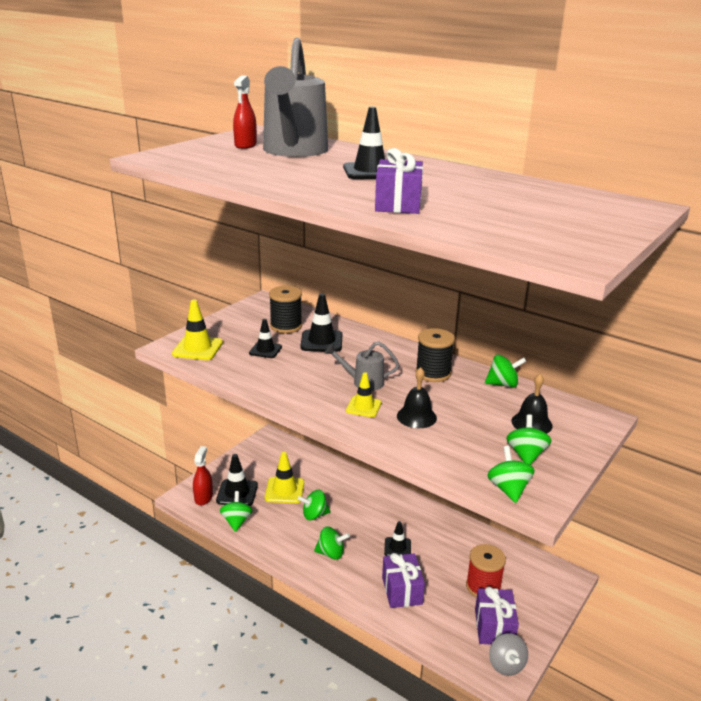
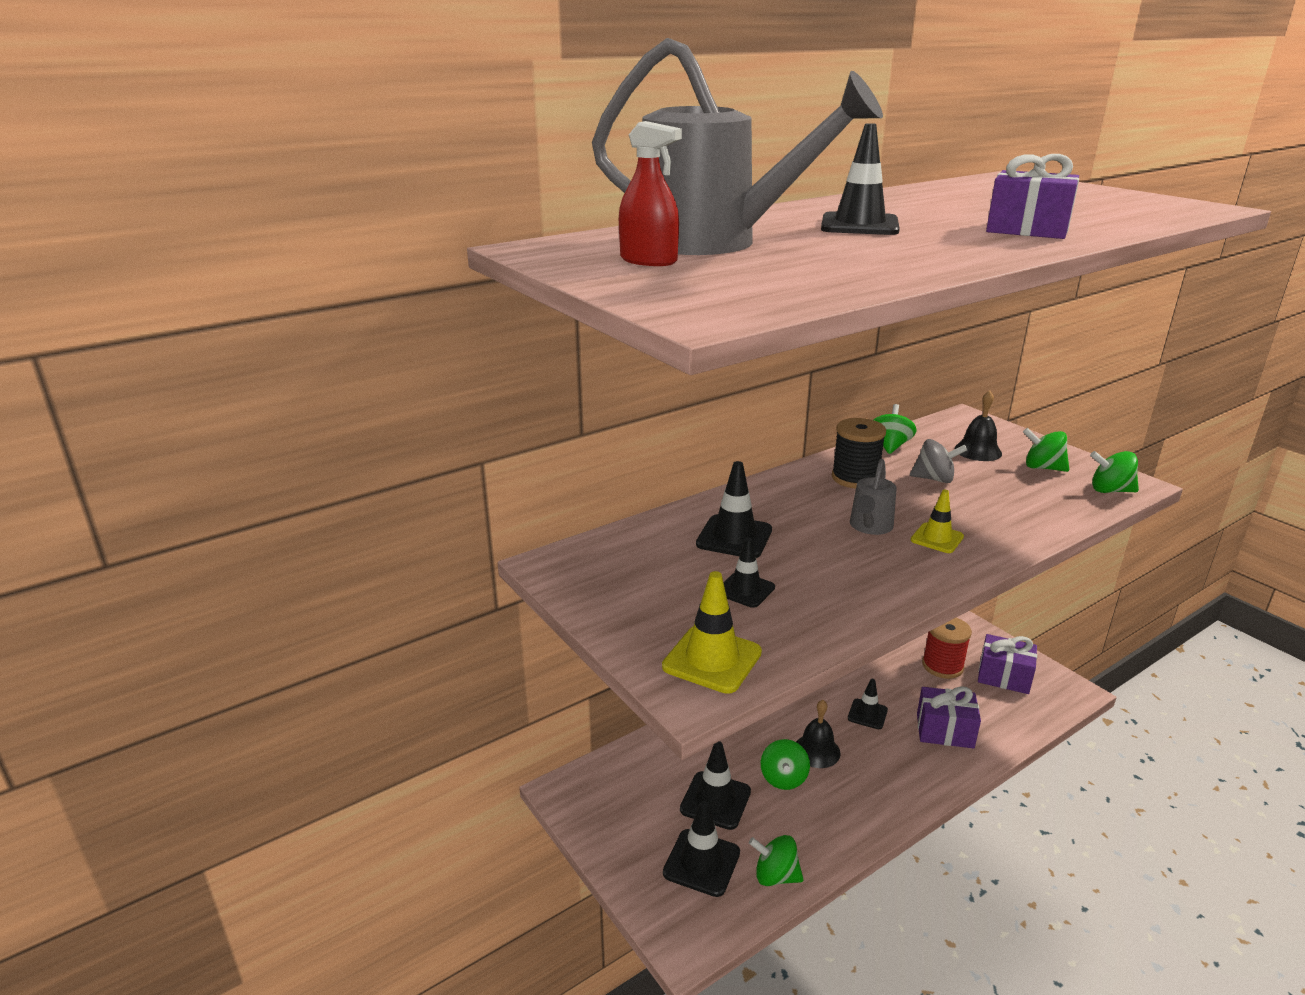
camera: 70 degrees left, 0 degrees up
(203, 497) = (698, 913): red spray bottle -> none
(284, 490) = (715, 800): yellow traffic cone -> black traffic cone
(286, 326) = (667, 559): black spool -> none
(331, 553) = (869, 779): green spinning top -> none
(416, 417) = (963, 509): black bell -> black bell (816, 751)
(506, 665) = (1057, 685): grey spinning top -> grey spinning top (934, 479)

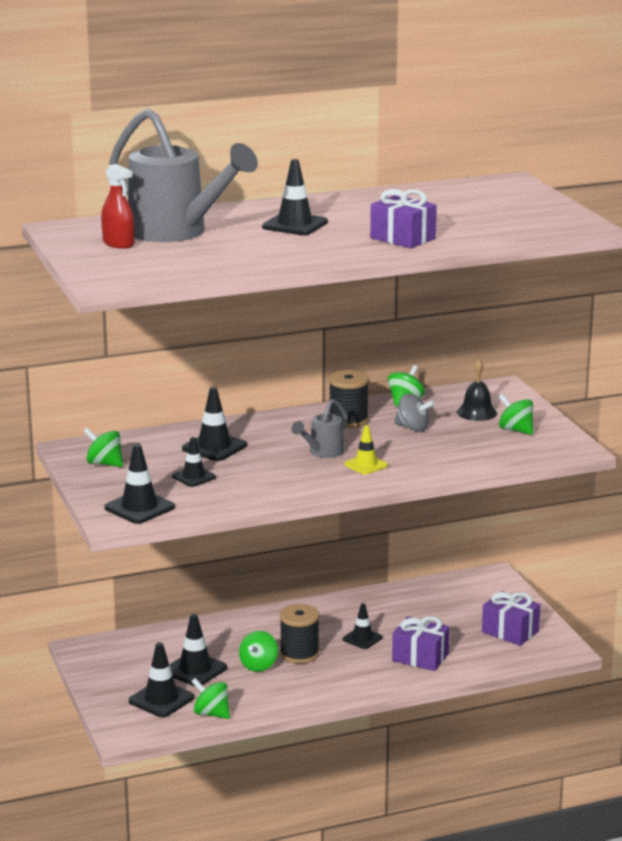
camera: 15 degrees right, 5 degrees down
(712, 659) = (139, 508): yellow traffic cone -> black traffic cone
(816, 751) = (299, 654): black bell -> black spool
(942, 666) = (460, 617): red spool -> none
(1110, 490) = (549, 451): green spinning top -> green spinning top (104, 464)

